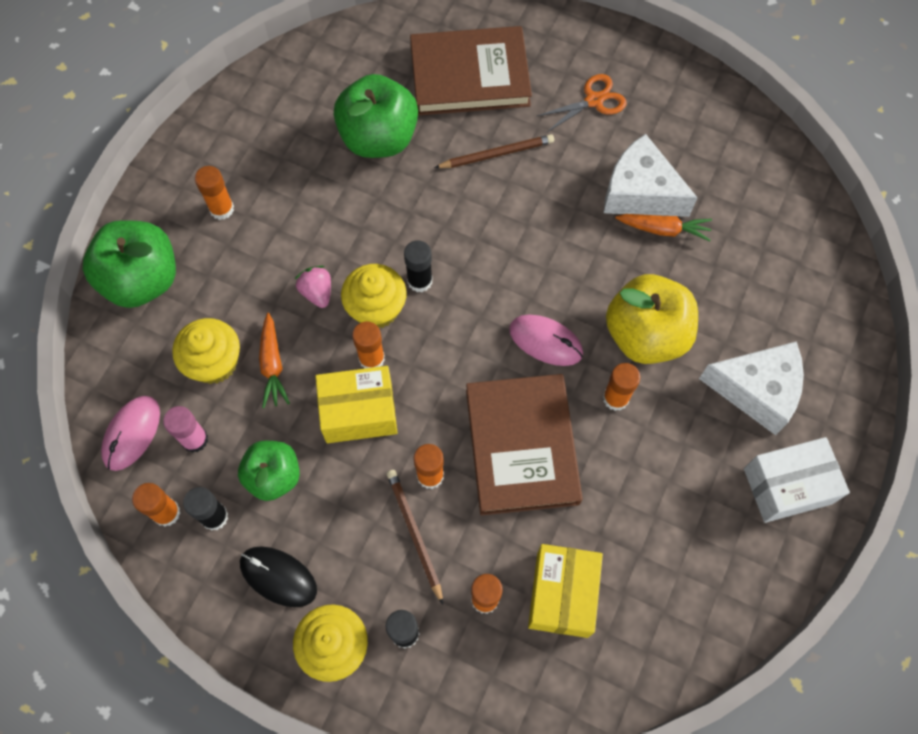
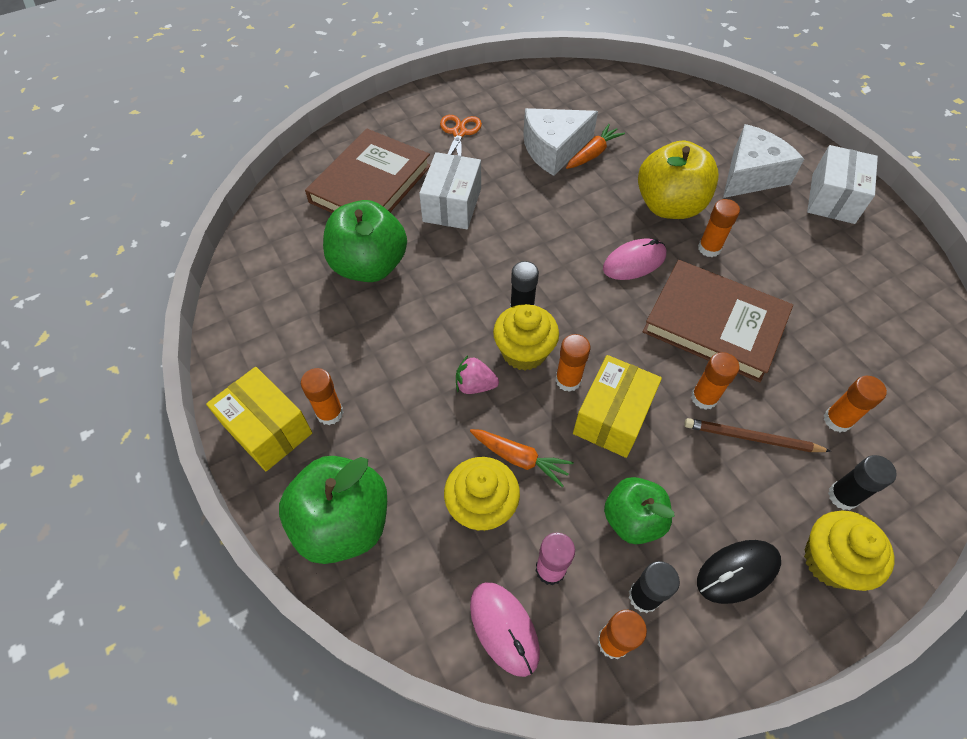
camera: 55 degrees left, 10 degrees down
(496, 154) = (452, 205): brown pencil -> white box
(562, 594) = (857, 367): yellow box -> yellow box (267, 429)

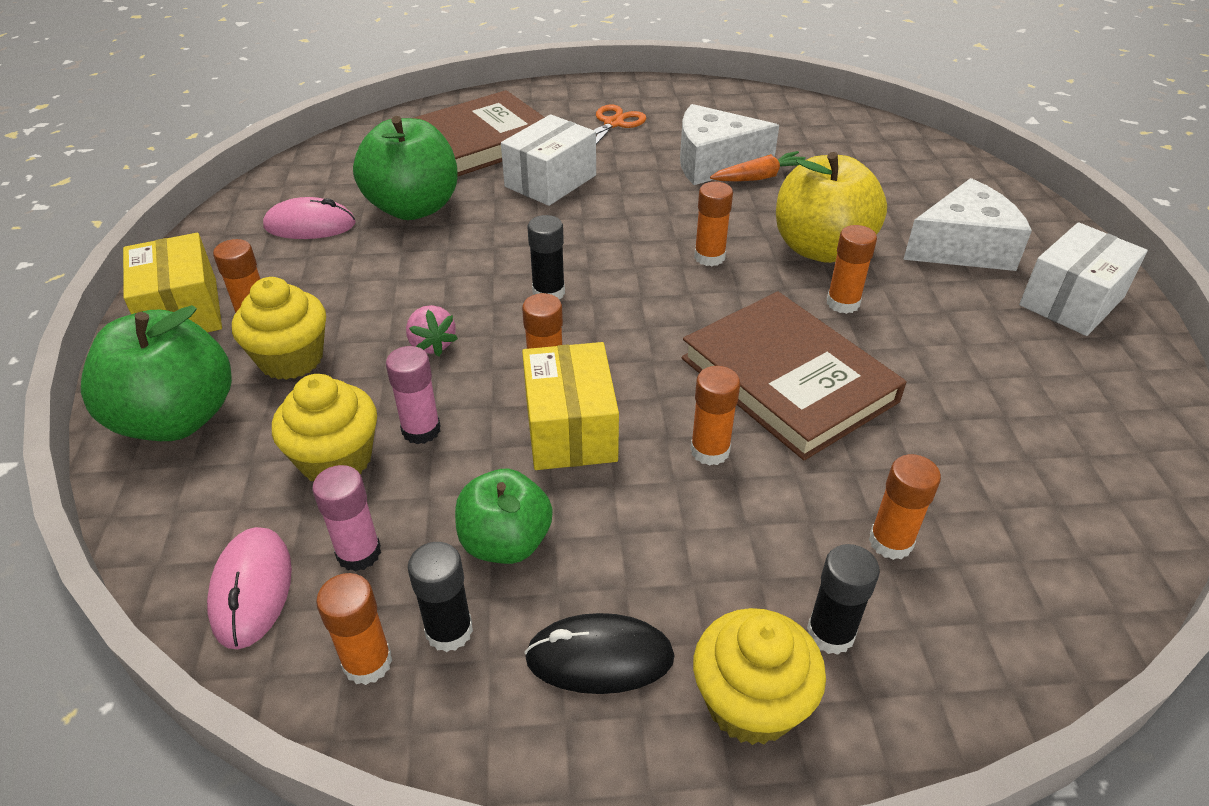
camera: 25 degrees right, 15 degrees down
(475, 385) = (432, 344): pink strawberry -> pink strawberry turned 150 degrees counterclockwise
(520, 458) = (421, 430): orange carrot -> pink glue stick
(524, 352) = (516, 332): yellow cupcake -> yellow cupcake (291, 359)
(605, 238) = (709, 257): none -> orange glue stick
(612, 417) = (570, 429): yellow box -> yellow box turned 60 degrees counterclockwise
(634, 262) = (728, 289): pink mouse -> pink mouse (310, 225)
(751, 438) = (743, 516): brown pencil -> none

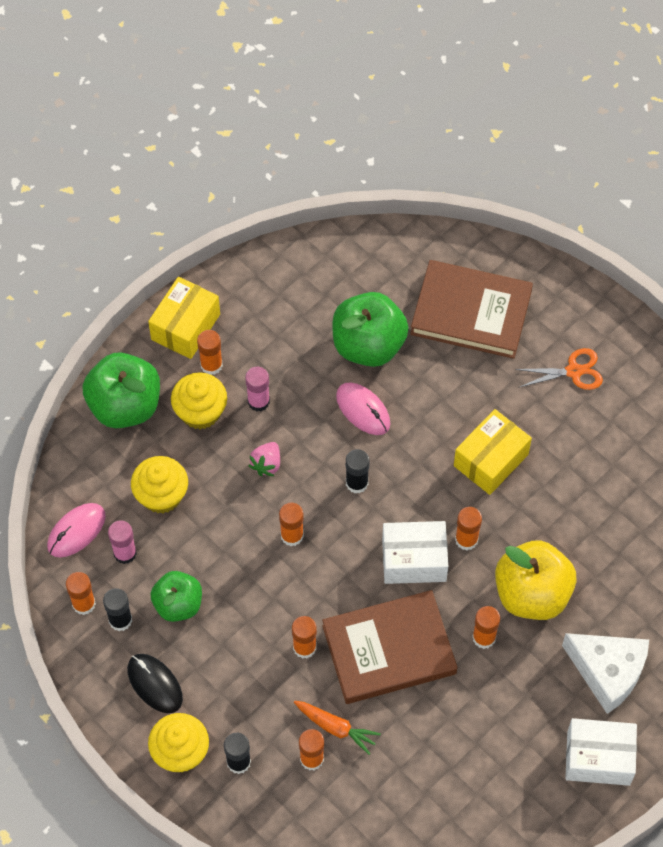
camera: 50 degrees right, 20 degrees up
(310, 225) = (303, 309): pink mouse -> pink mouse (363, 410)
(421, 430) = (208, 513): pink glue stick -> pink glue stick (258, 401)
(550, 181) = (467, 392): white box -> white box (414, 560)
(570, 429) = (265, 576): yellow box -> yellow box (491, 460)
(714, 162) = (580, 468): white cheese -> none
(760, 177) = (587, 508): orange carrot -> orange carrot (336, 728)
(788, 380) = (389, 649): brown book -> brown book turned 60 degrees clockwise

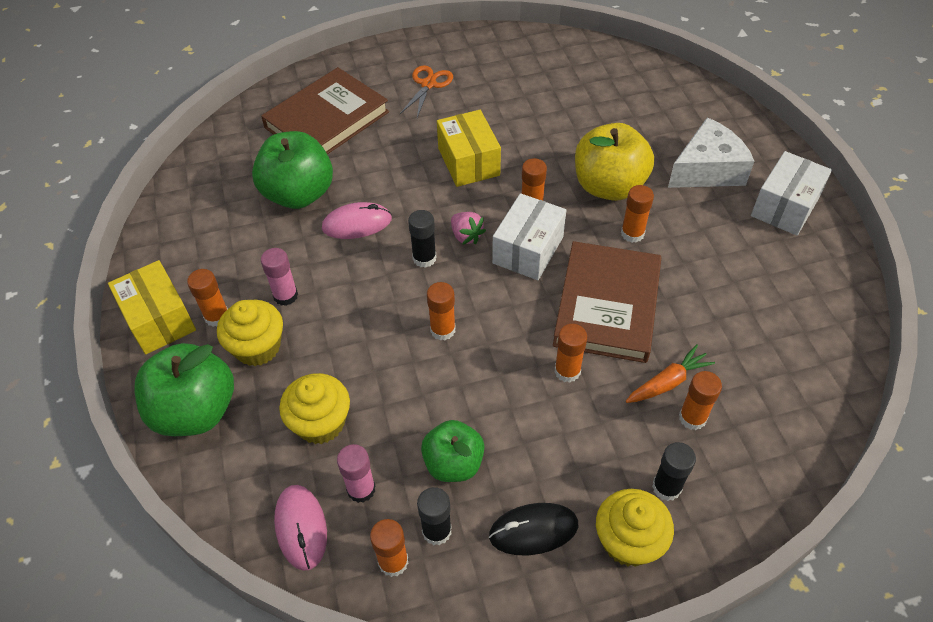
camera: 60 degrees left, 10 degrees down
(266, 464) = (354, 318): pink strawberry -> pink strawberry (466, 236)

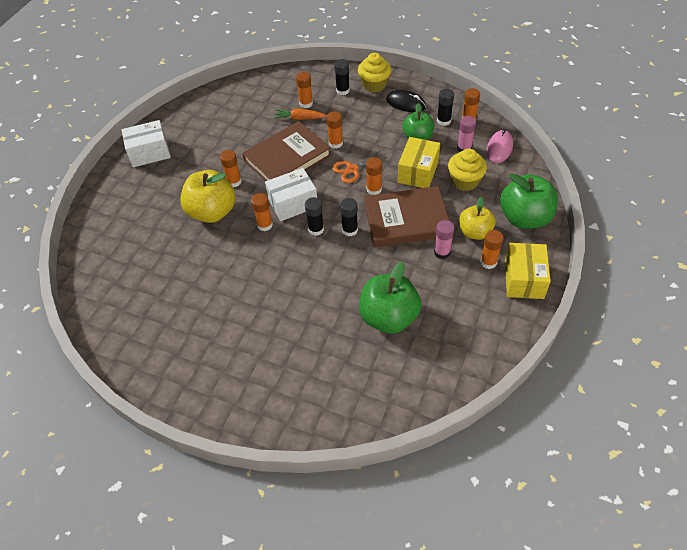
camera: 140 degrees left, 0 degrees up
(257, 347) = (475, 232): yellow cupcake -> yellow apple
(327, 120) = (324, 372): brown book -> brown book (406, 220)
(357, 224) = (369, 273): pink mouse -> none
(428, 84) = (227, 358): orange scissors -> orange scissors (352, 169)
(466, 236) = (316, 229): pink strawberry -> black glue stick
(468, 162) = (267, 275): yellow box -> yellow box (418, 172)
(707, 170) = (154, 191): white cheese -> none

